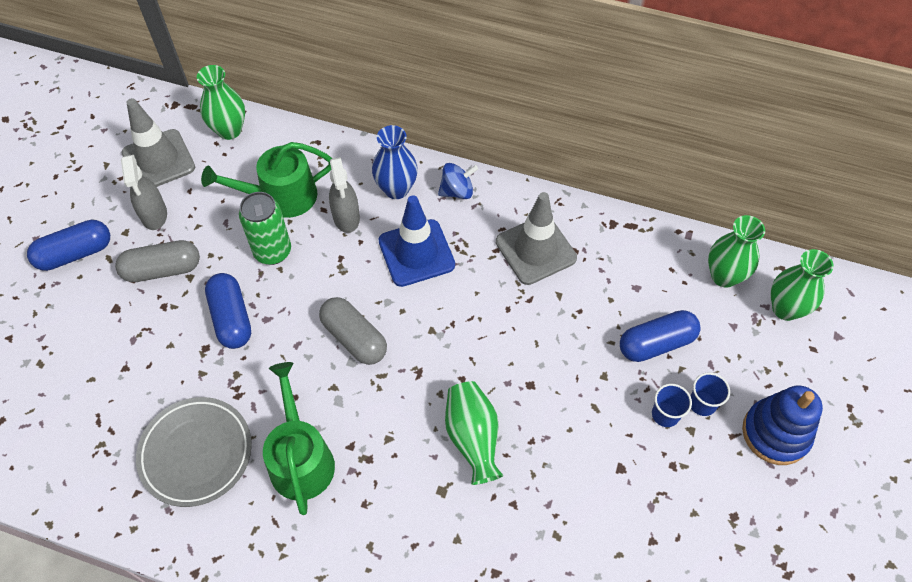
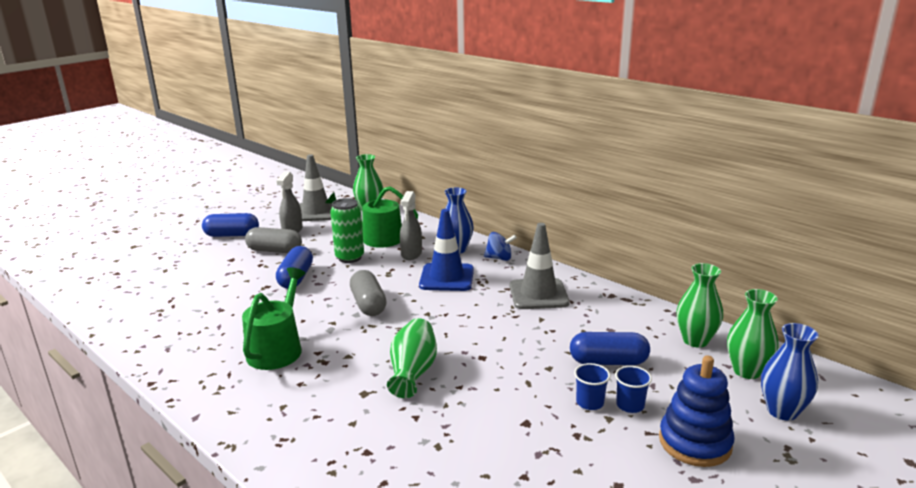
camera: 25 degrees right, 35 degrees down
(196, 453) = (212, 328): grey plate -> none
(832, 358) = (782, 411): none -> blue vase

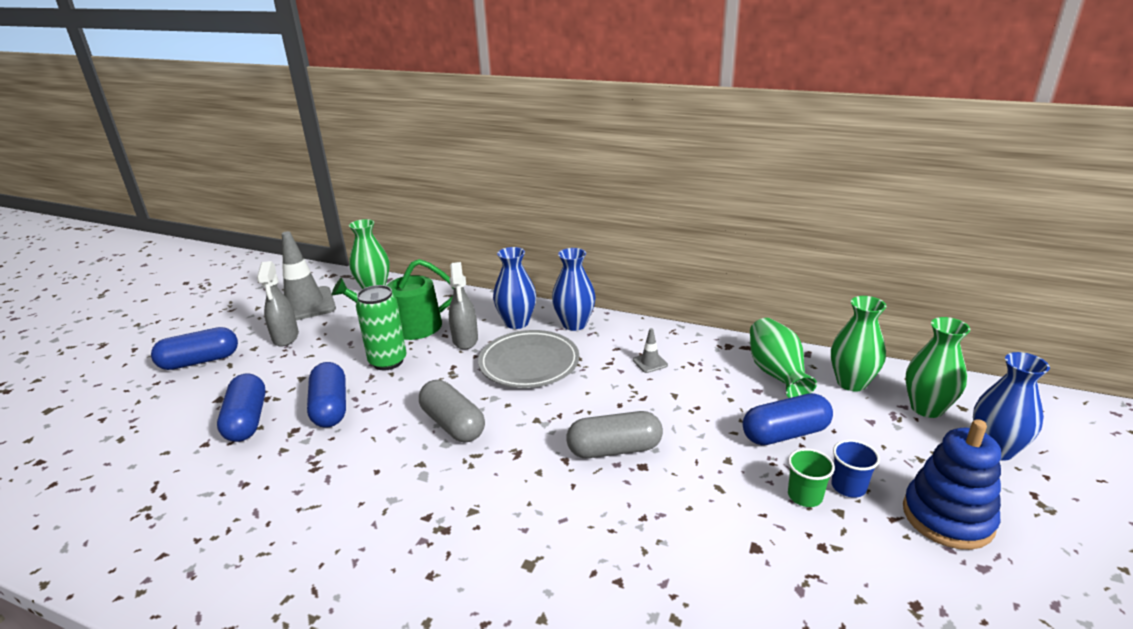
camera: 20 degrees left, 5 degrees up
(241, 275) = (247, 420): none -> blue capsule
(275, 251) = (277, 372): grey capsule -> grey capsule (614, 449)
(277, 349) = (365, 527): green watering can -> none
(413, 372) = (572, 512): green vase -> green vase (776, 373)
(447, 278) = (529, 364): blue traffic cone -> grey plate
(499, 258) = (574, 324): blue spinning top -> blue vase
(538, 294) = (650, 363): grey traffic cone -> grey traffic cone, size x0.43
(590, 402) = (805, 496): blue cup -> green cup

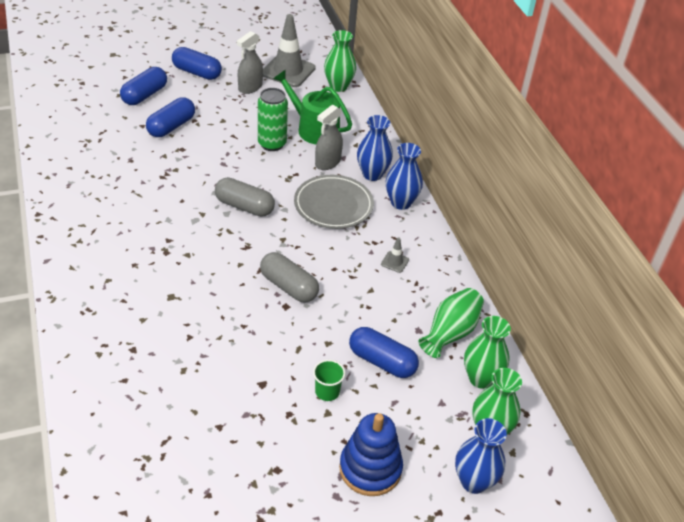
camera: 45 degrees right, 15 degrees up
(330, 407) = (211, 149): blue capsule -> blue capsule (144, 95)
(453, 424) = (244, 206): grey capsule -> grey capsule turned 75 degrees counterclockwise
(848, 487) = (356, 410): blue cup -> none

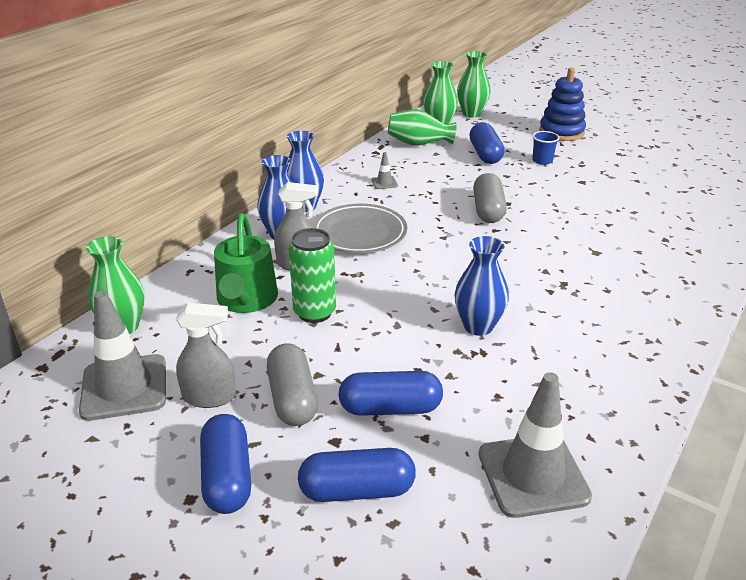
camera: 125 degrees left, 10 degrees down
(81, 138) = (533, 475): none -> grey traffic cone
(244, 206) = (438, 276): grey capsule -> grey capsule (292, 398)
(327, 391) = (542, 161): green cup -> blue cup
(474, 481) = (511, 108): blue vase -> blue vase (478, 326)

